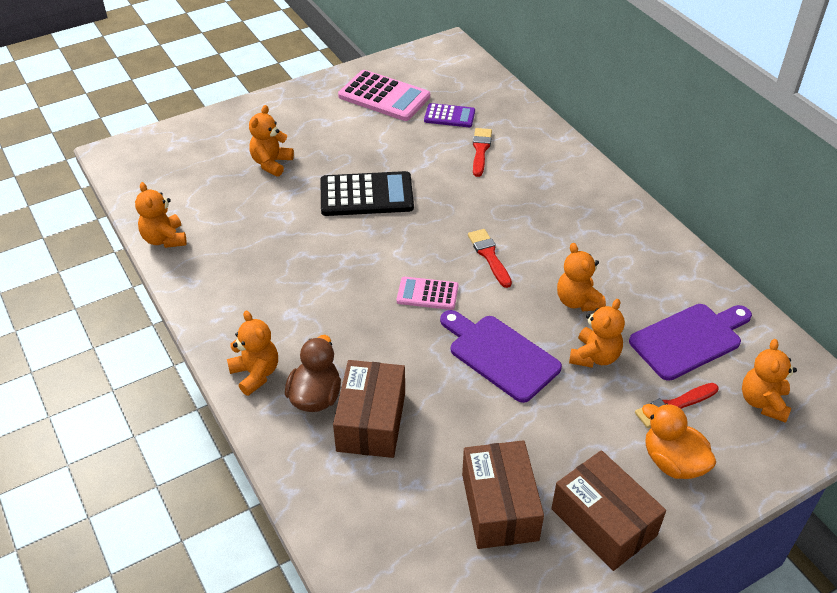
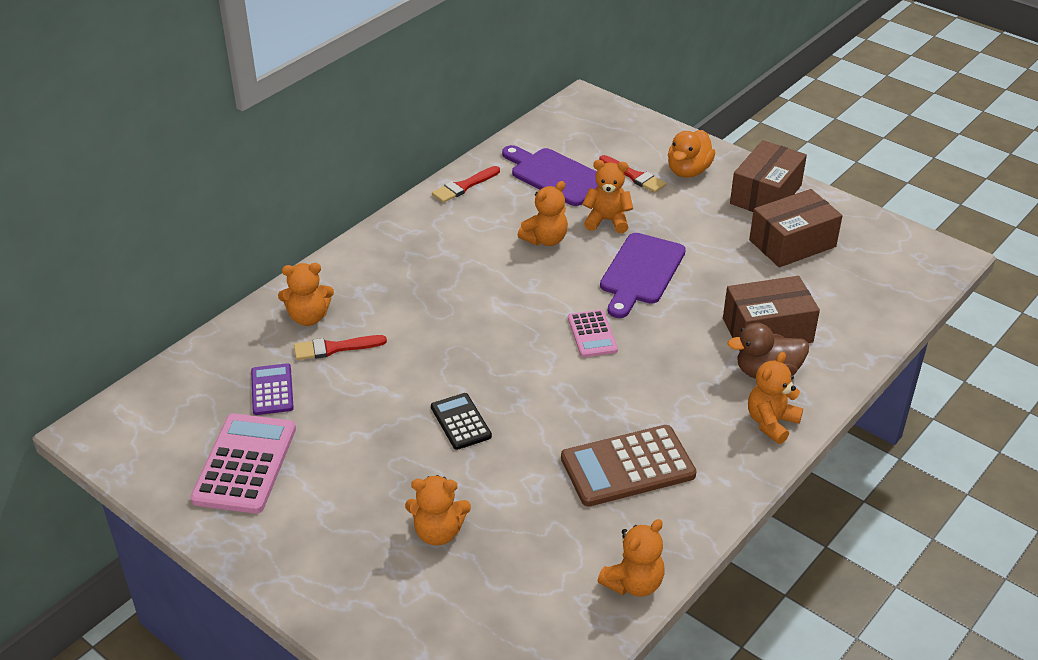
camera: 110 degrees left, 5 degrees down
(266, 269) = (628, 467): none -> brown calculator
(366, 195) = (460, 422): black calculator -> black calculator, size x0.58
(489, 256) = (514, 305): red brush -> red brush (464, 186)
(763, 402) = (601, 137): orange teddy bear -> orange teddy bear (308, 317)

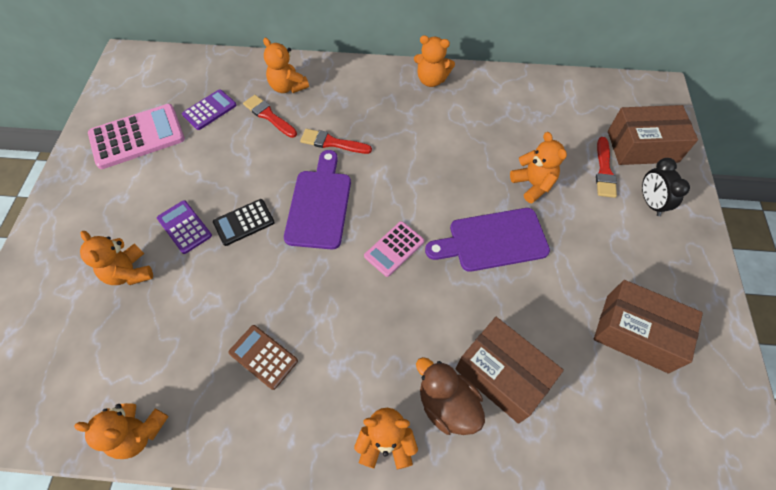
camera: 55 degrees right, 20 degrees up
(421, 469) = (184, 227): none -> purple calculator
(460, 422) = (244, 222): black calculator -> black calculator turned 150 degrees counterclockwise
(464, 186) = (487, 83): red brush -> red brush (332, 143)
(545, 239) = (474, 160): orange teddy bear -> orange teddy bear (431, 80)
(555, 175) = (553, 124): purple cutting board -> purple cutting board (319, 204)
(628, 467) = (263, 357): brown calculator -> brown calculator, size x0.58
(688, 171) = (650, 202): orange duck -> black clock
(765, 194) = (681, 275): brown box -> brown box (642, 146)

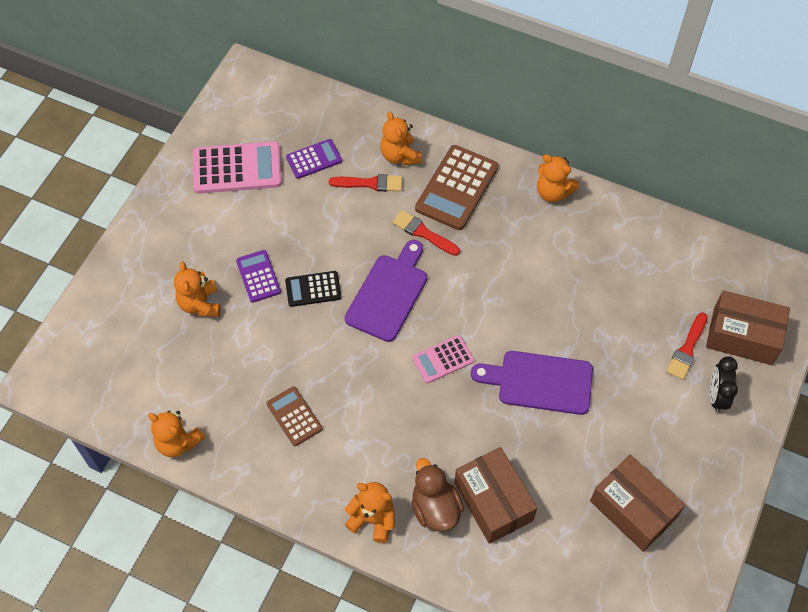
camera: 20 degrees right, 0 degrees up
(268, 116) = (370, 183): red brush -> red brush turned 120 degrees clockwise
(348, 99) = (457, 188): none -> brown calculator
(533, 184) = (606, 340): orange teddy bear -> none

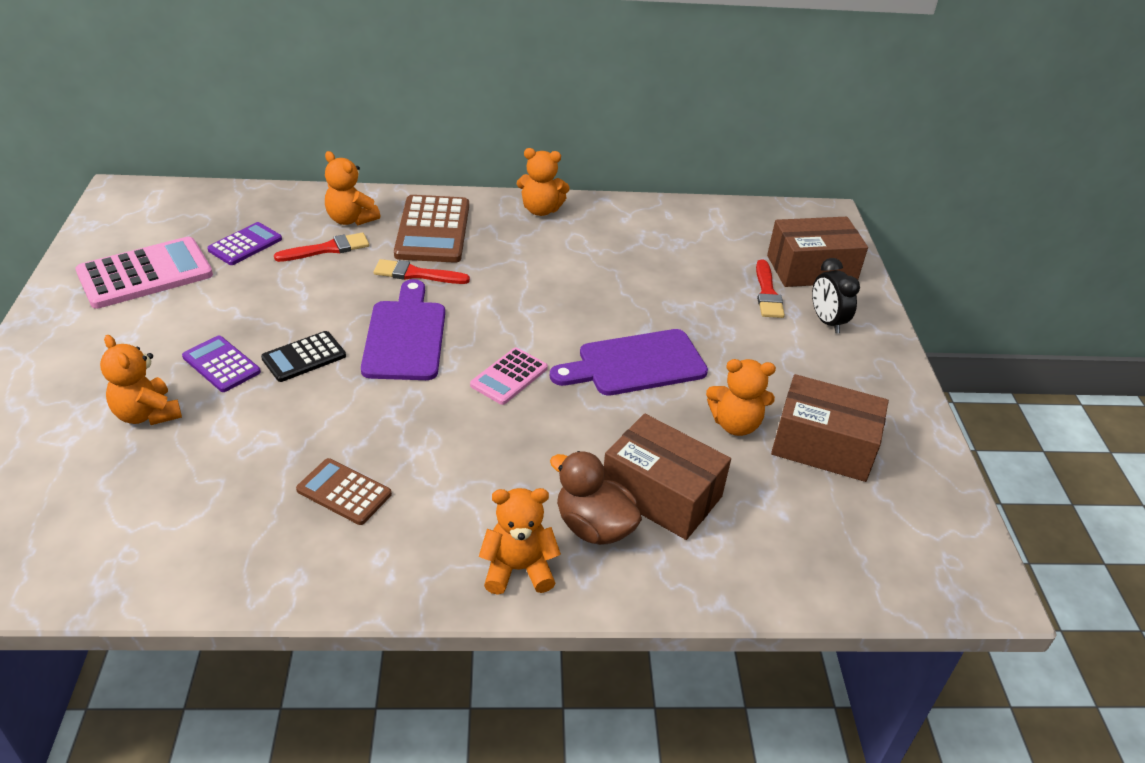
camera: 30 degrees left, 20 degrees down
(178, 442) = (176, 579): orange teddy bear -> orange teddy bear (735, 424)

